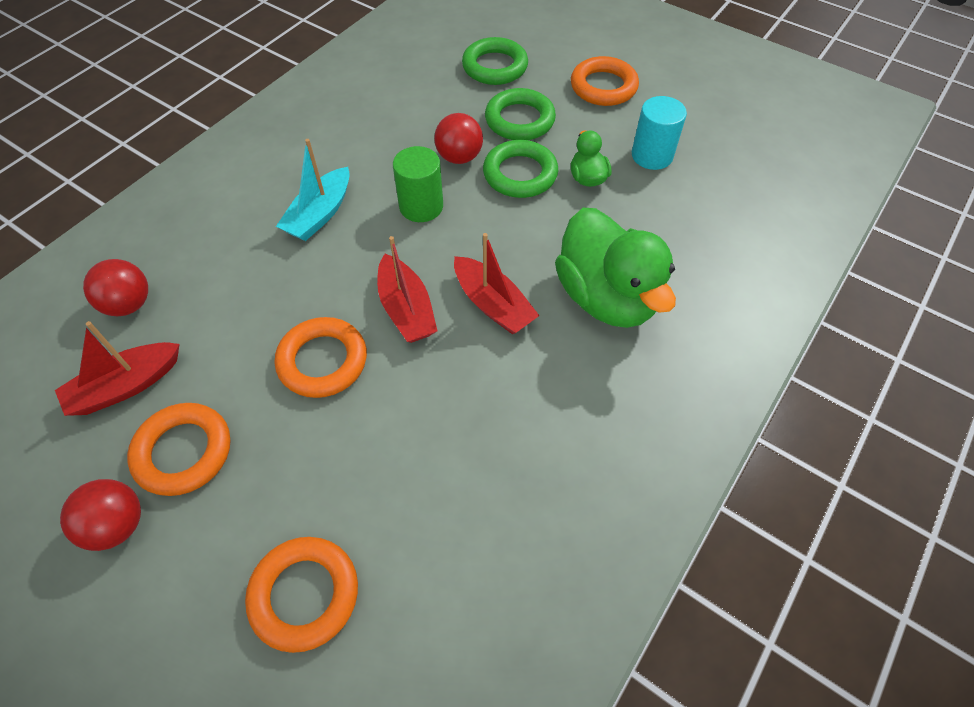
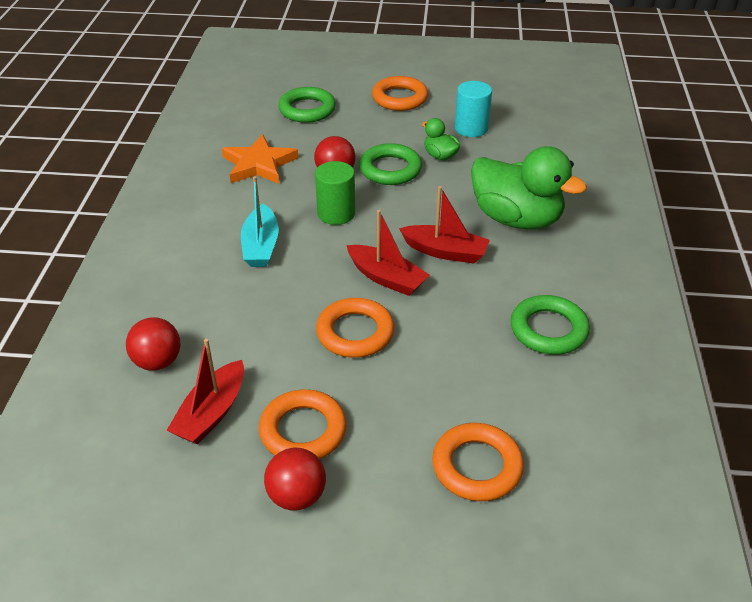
camera: 30 degrees left, 15 degrees down
(395, 116) = (259, 164): none -> orange star
(519, 120) = (358, 137): green ring -> green ring (548, 330)

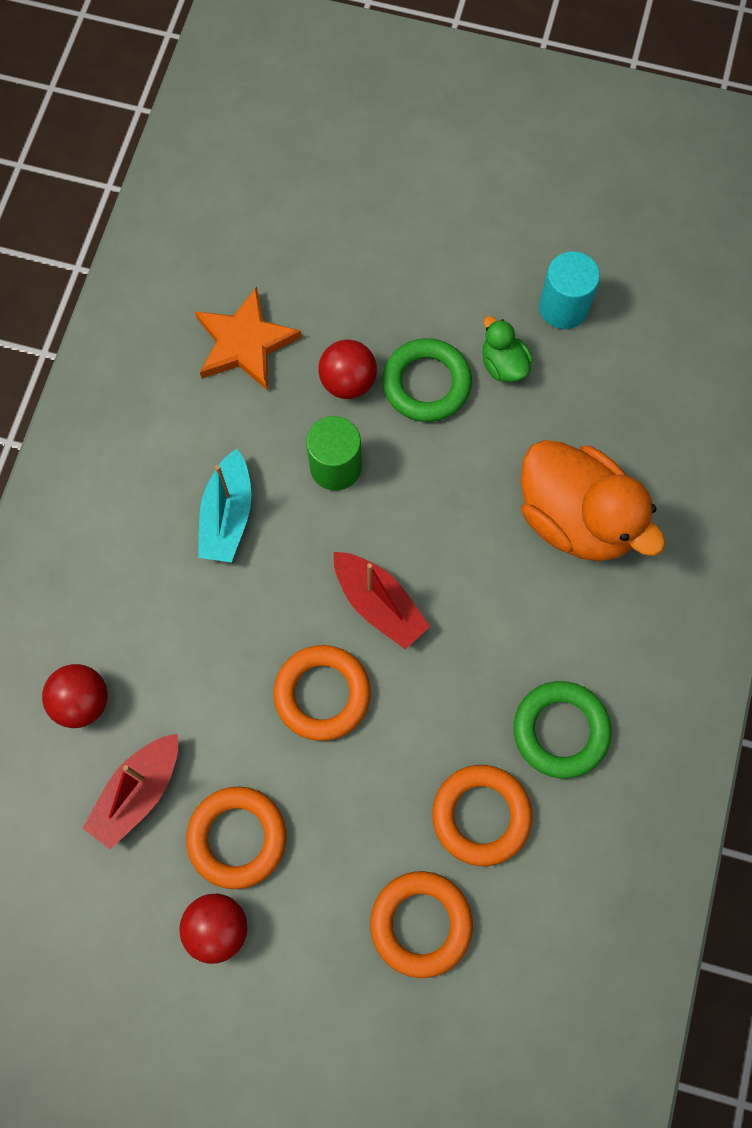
camera: 10 degrees right, 30 degrees up
(307, 109) = (331, 223): green ring -> none
(400, 98) = (474, 216): orange ring -> orange ring (481, 815)
(445, 252) = (465, 567): red boat -> none
(516, 219) = (576, 518): green duck -> orange duck

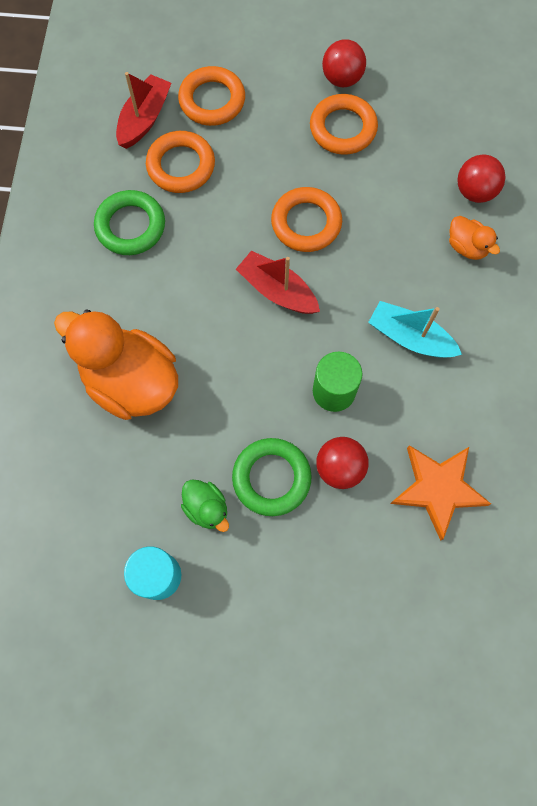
camera: 170 degrees right, 0 degrees up
(119, 623) = (467, 247): none -> orange duck
(138, 793) = (417, 143): red boat -> red boat (144, 119)
(227, 516) = (410, 337): turquoise boat -> turquoise boat turned 60 degrees counterclockwise

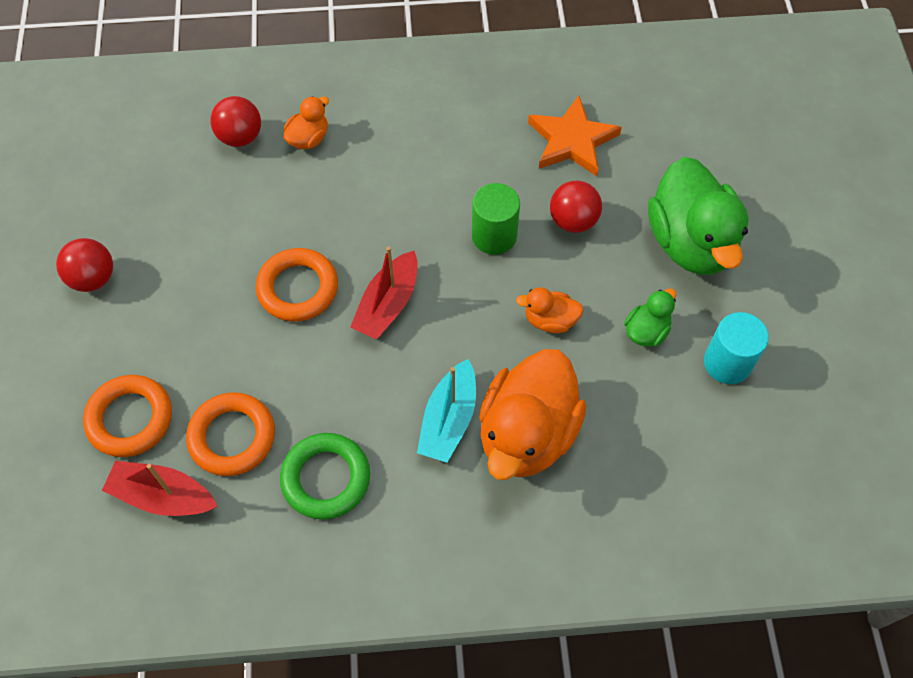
camera: 100 degrees left, 10 degrees down
(235, 423) = (550, 320): none -> orange duck
(271, 478) = (599, 278): green ring -> none
(296, 578) = (690, 242): none -> green duck
(343, 128) = (165, 268): orange ring -> none
(410, 337) = (421, 177): turquoise boat -> turquoise boat (449, 419)

